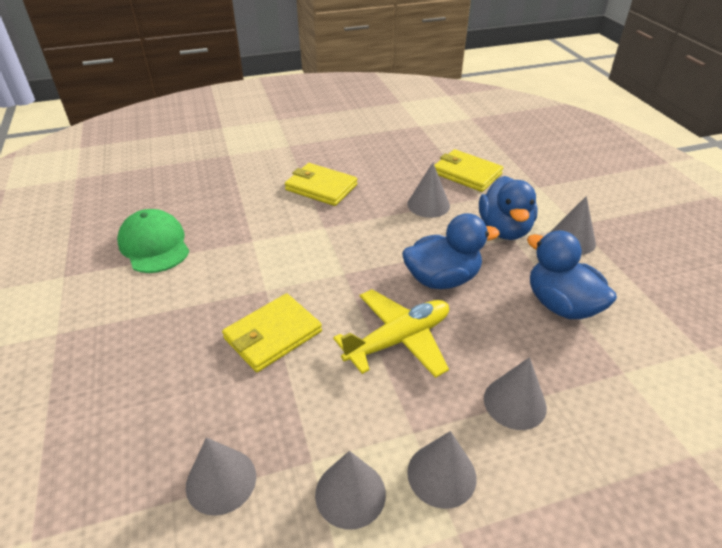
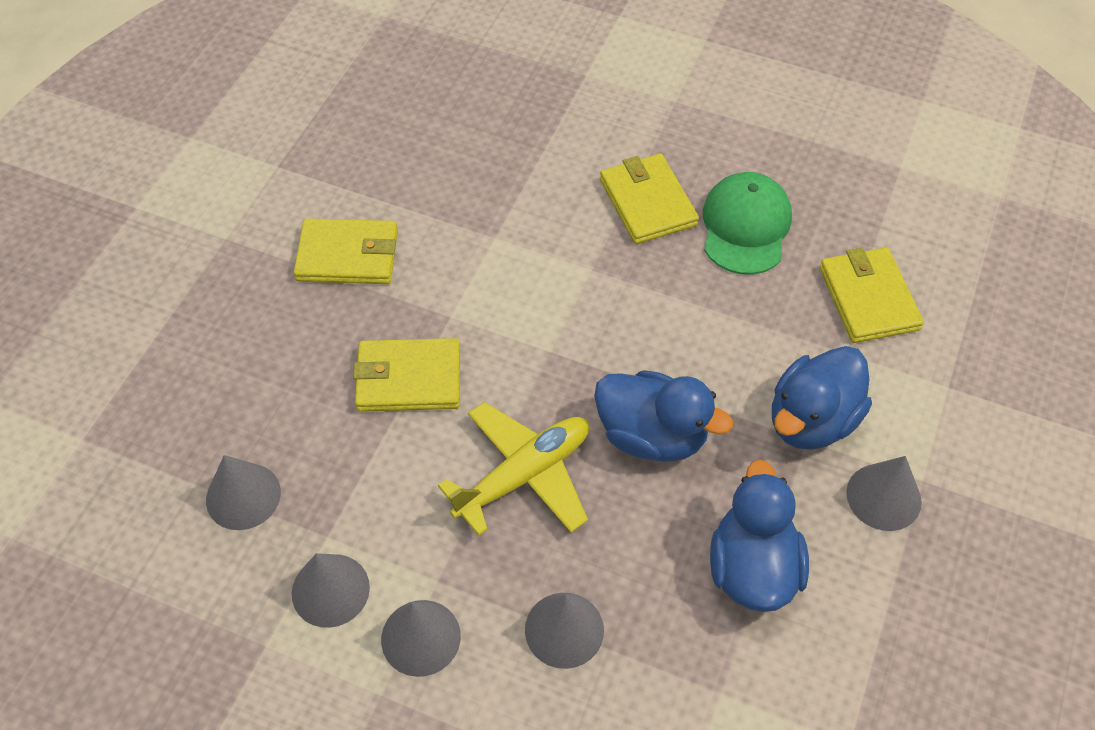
camera: 40 degrees right, 15 degrees up
(154, 245) = (390, 177): green cap -> green cap (745, 226)
(163, 296) = (348, 255): none -> yellow wallet
(398, 340) = (524, 475): yellow plane -> yellow plane turned 45 degrees counterclockwise
(428, 205) = (755, 317): grey cone -> none

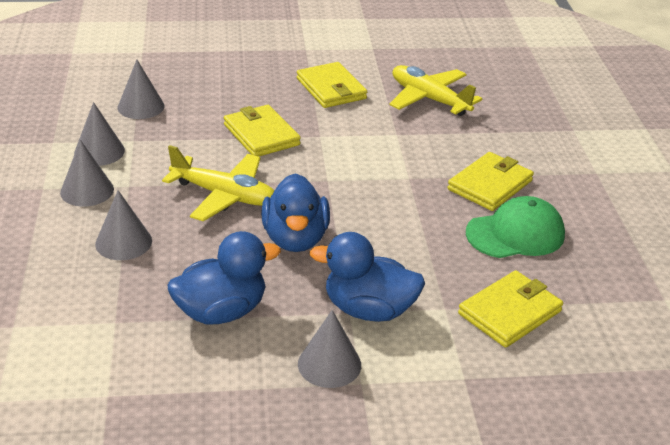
camera: 60 degrees right, 20 degrees down
(439, 168) = (429, 99): none -> yellow plane

